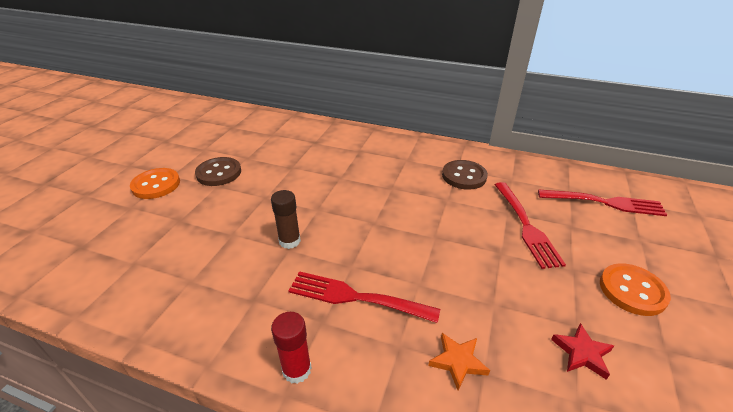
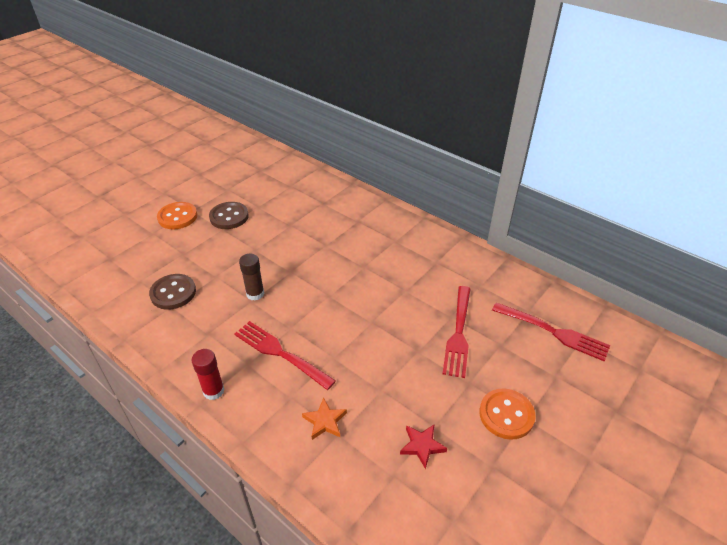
camera: 20 degrees right, 5 degrees up
(464, 176) = (437, 271): brown button -> brown button (173, 293)

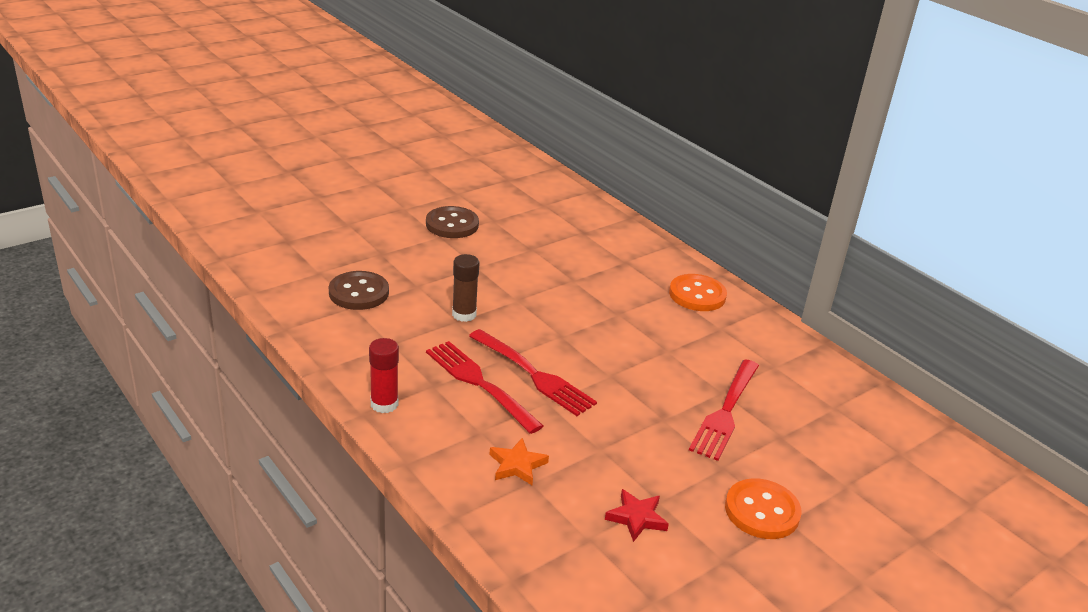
camera: 10 degrees right, 10 degrees down
(177, 217) = (384, 212): orange button -> orange button (697, 295)
(552, 332) = (860, 437): red fork -> red fork (533, 374)

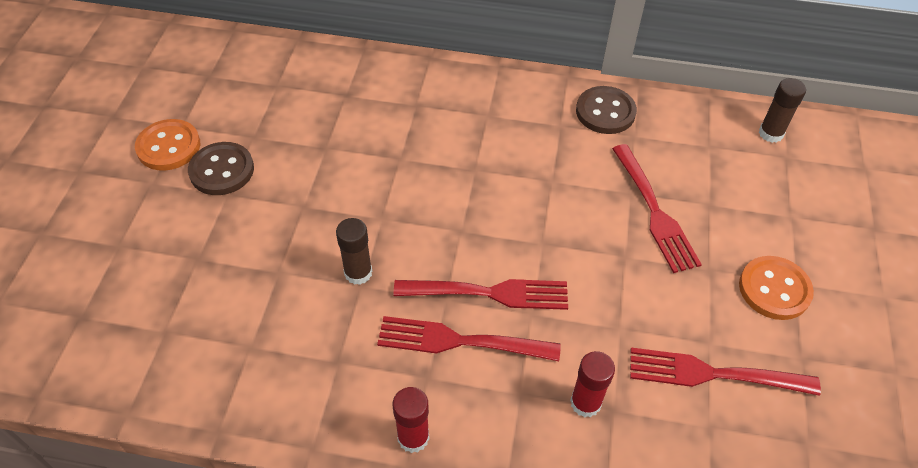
camera: 40 degrees left, 20 degrees up
(359, 293) = (234, 325): brown button -> brown button (605, 112)
(517, 465) = (585, 403): orange star -> red glue stick
(637, 518) = (715, 374): red star -> red fork
(697, 295) = (507, 101): orange button -> orange button (169, 147)
(907, 432) = (770, 133): none -> brown glue stick

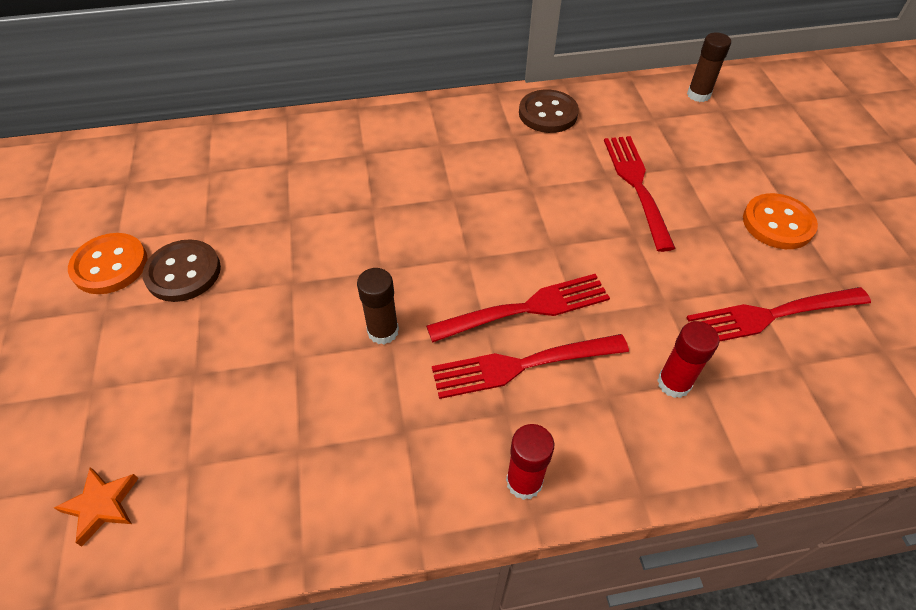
camera: 20 degrees left, 0 degrees up
(93, 338) = (101, 505): none -> orange star
(653, 211) = (637, 186): red fork -> red fork turned 150 degrees counterclockwise

